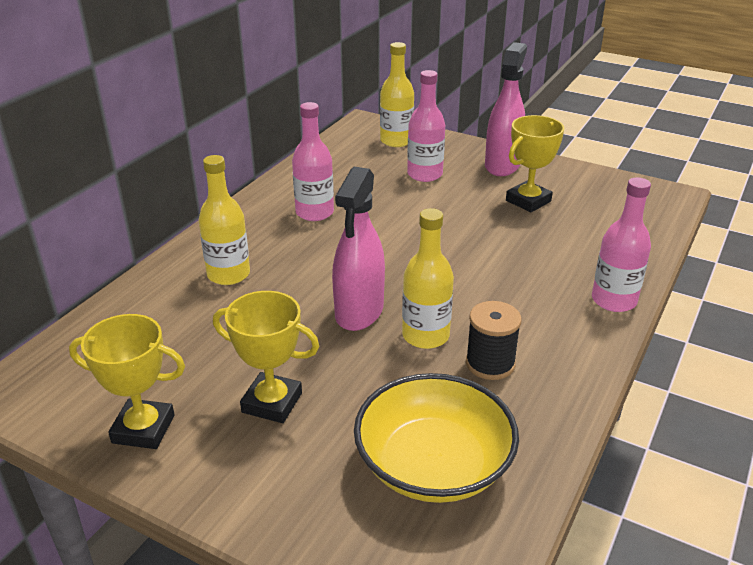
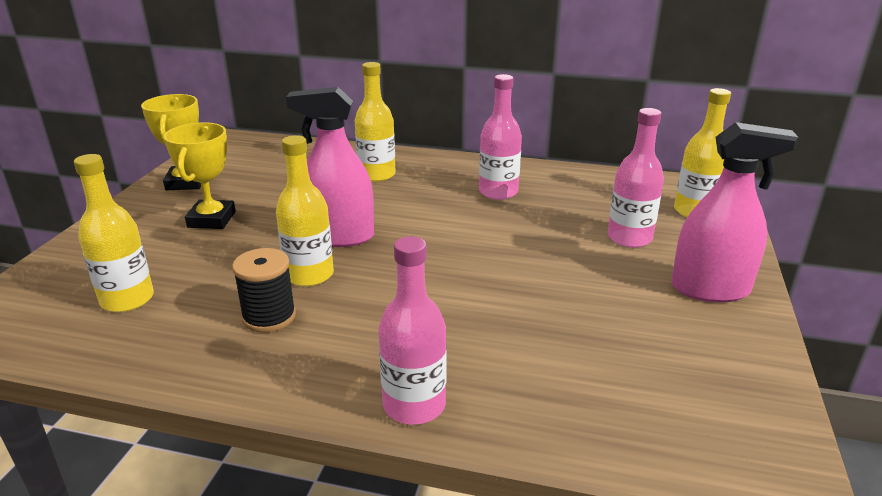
camera: 75 degrees right, 5 degrees down
(433, 465) = (127, 299): yellow bowl -> yellow bottle
(528, 201) = (628, 317): yellow trophy -> none

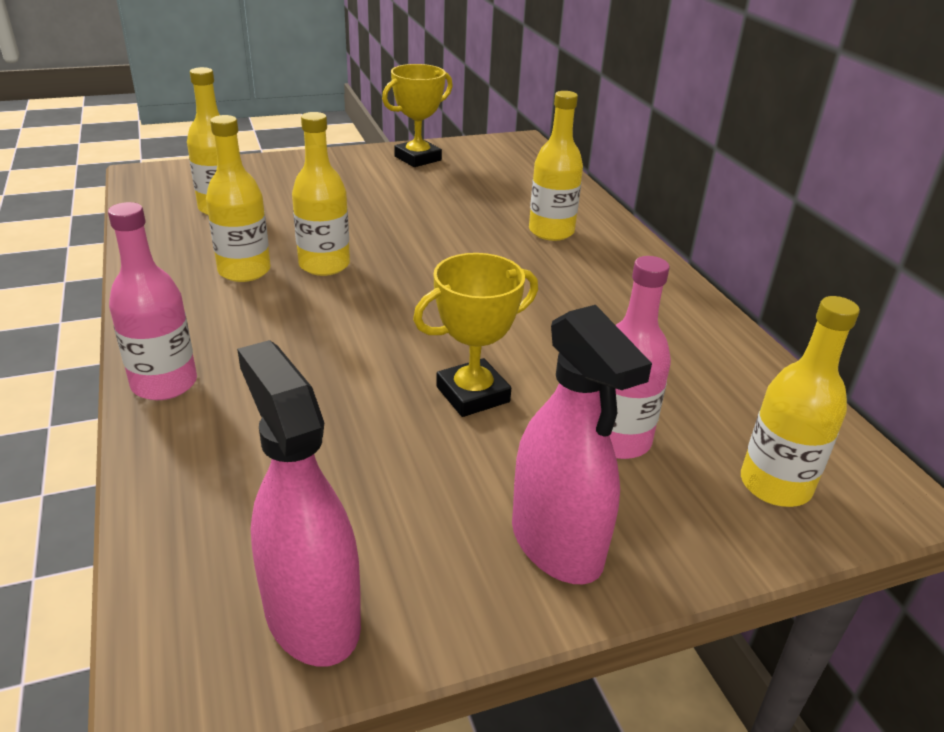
camera: 55 degrees right, 5 degrees up
(211, 219) = (369, 191): yellow trophy -> yellow trophy (472, 394)
(269, 317) = (244, 271): black spool -> yellow bottle
(340, 237) = (404, 256): pink spray bottle -> pink spray bottle (312, 616)
(498, 192) = (612, 312): pink bottle -> none

